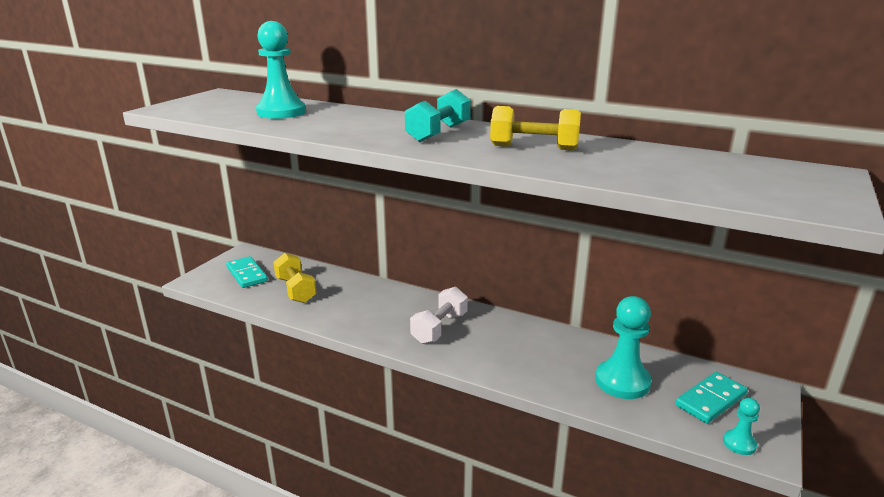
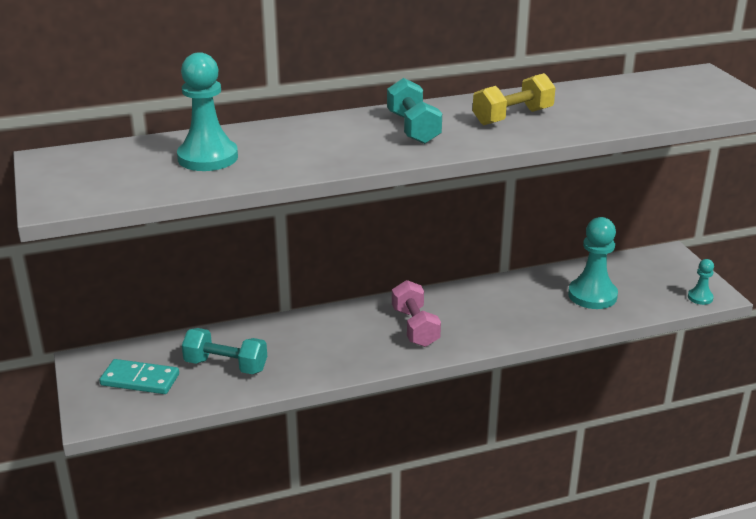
camera: 45 degrees left, 5 degrees up
(296, 290) = (226, 365): yellow dumbbell -> turquoise dumbbell
(439, 328) = (415, 327): white dumbbell -> pink dumbbell
(711, 400) = (653, 278): turquoise domino -> none

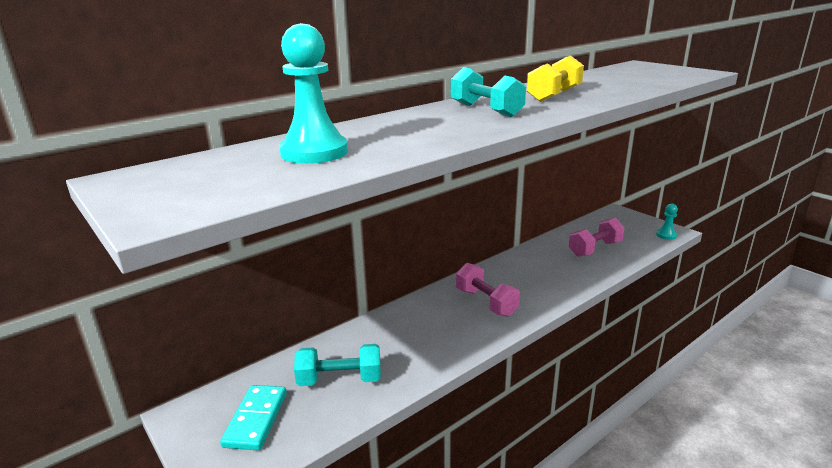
camera: 20 degrees left, 5 degrees down
(140, 380) = (256, 419): turquoise domino -> turquoise domino turned 75 degrees counterclockwise
(592, 295) = (595, 249): turquoise pawn -> pink dumbbell

